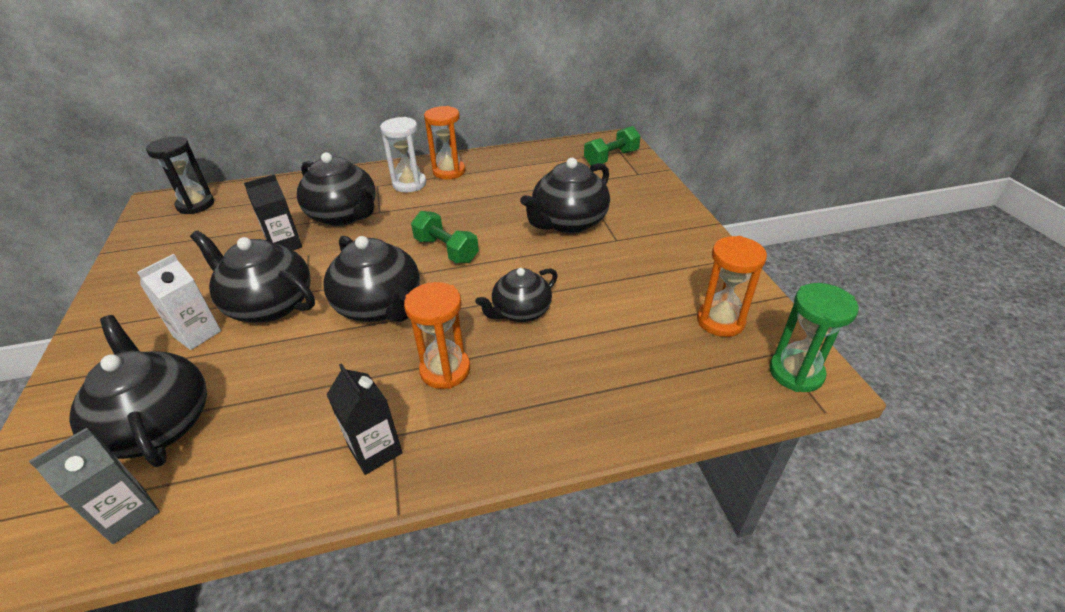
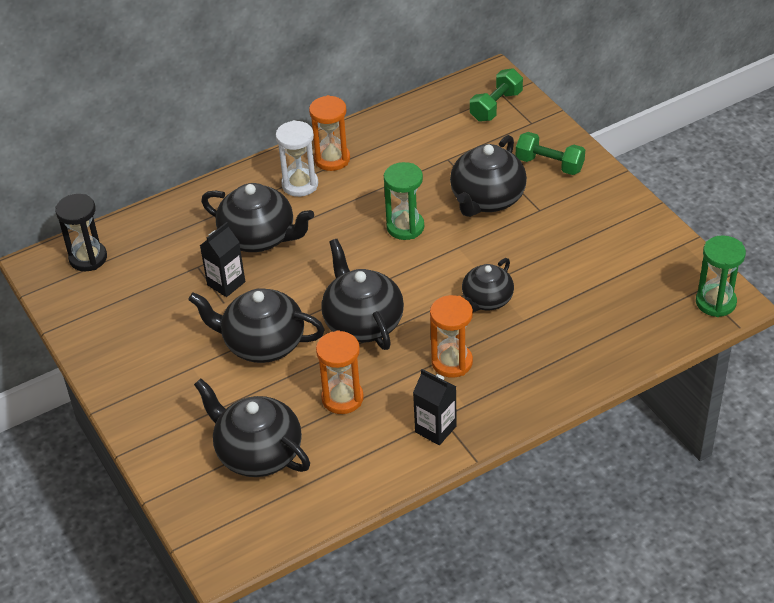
camera: 15 degrees left, 5 degrees up
(128, 514) = (293, 508): grey carton -> none
(197, 334) = (222, 383): white carton -> none
(380, 306) = (363, 322): black teapot -> black teapot turned 150 degrees counterclockwise
(446, 250) = (387, 255): green dumbbell -> green dumbbell (549, 164)
(478, 231) = (405, 227): none -> green hourglass
(720, 321) = (651, 272): orange hourglass -> orange hourglass (342, 398)

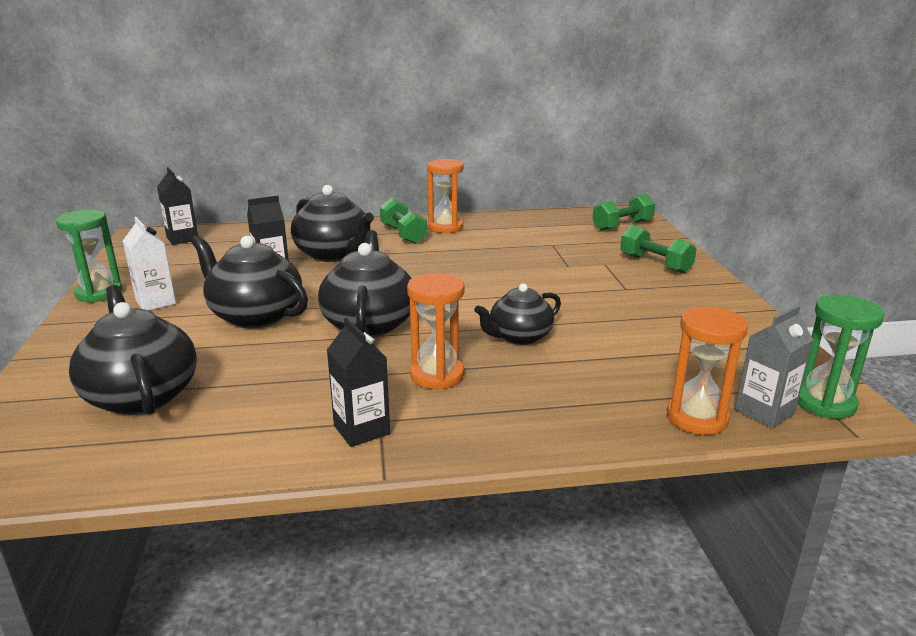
camera: 20 degrees right, 20 degrees down
(88, 258) = (182, 238): black hourglass -> black carton
(161, 355) = (155, 302): none -> white carton
(300, 184) = (403, 234): white hourglass -> green dumbbell
(342, 398) = (284, 374): orange hourglass -> orange hourglass (697, 418)
(405, 227) = (475, 273): green hourglass -> green hourglass (99, 293)
(487, 199) = (573, 272): black teapot -> none
(680, 324) = (764, 412): none -> grey carton

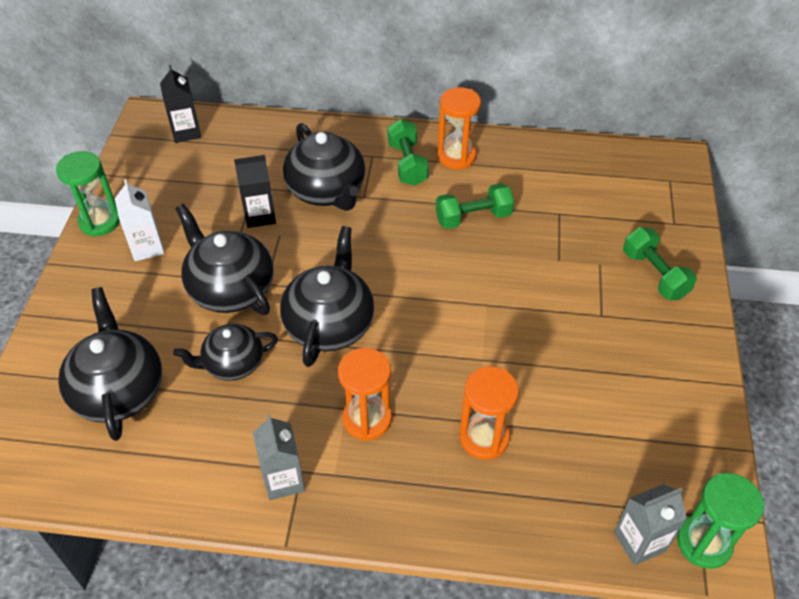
camera: 15 degrees right, 25 degrees up
(361, 430) = (283, 480): black carton -> grey carton
(519, 337) = (461, 376): black teapot -> black teapot (233, 364)
(622, 226) = (654, 188): green dumbbell -> green dumbbell (473, 217)
(697, 418) = (573, 535): orange hourglass -> orange hourglass (484, 438)

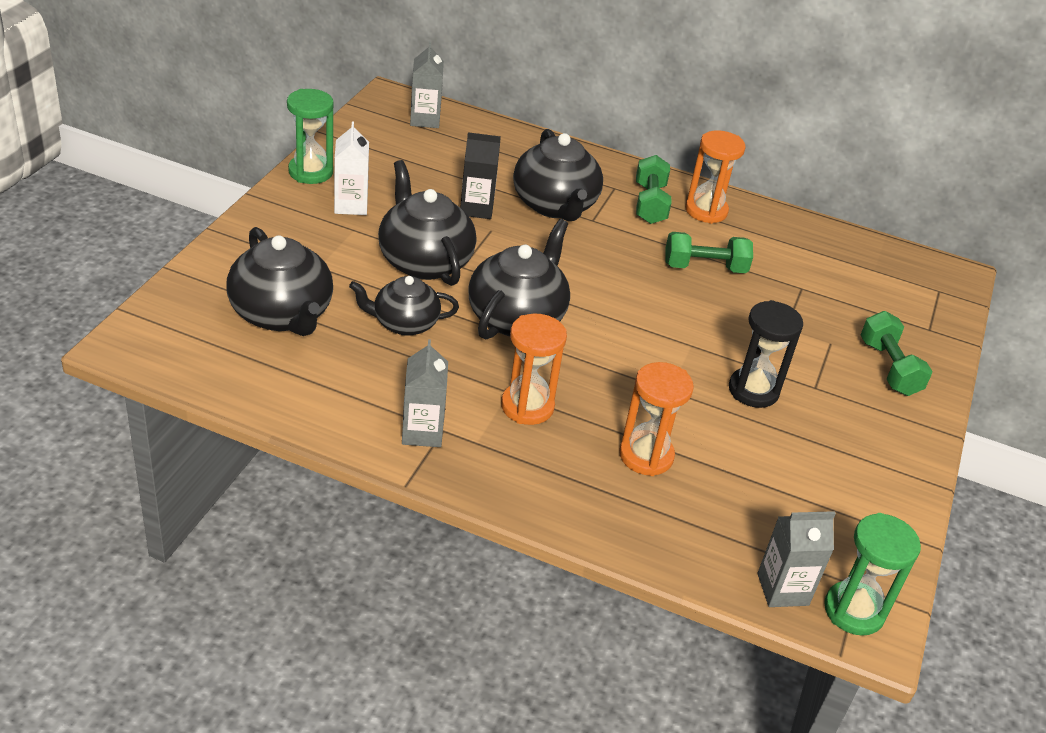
camera: 10 degrees right, 10 degrees down
(119, 390) = (282, 314): black teapot -> black teapot turned 150 degrees clockwise
(186, 132) = (425, 119): black carton -> grey carton
(552, 336) = (753, 390): none -> black hourglass

